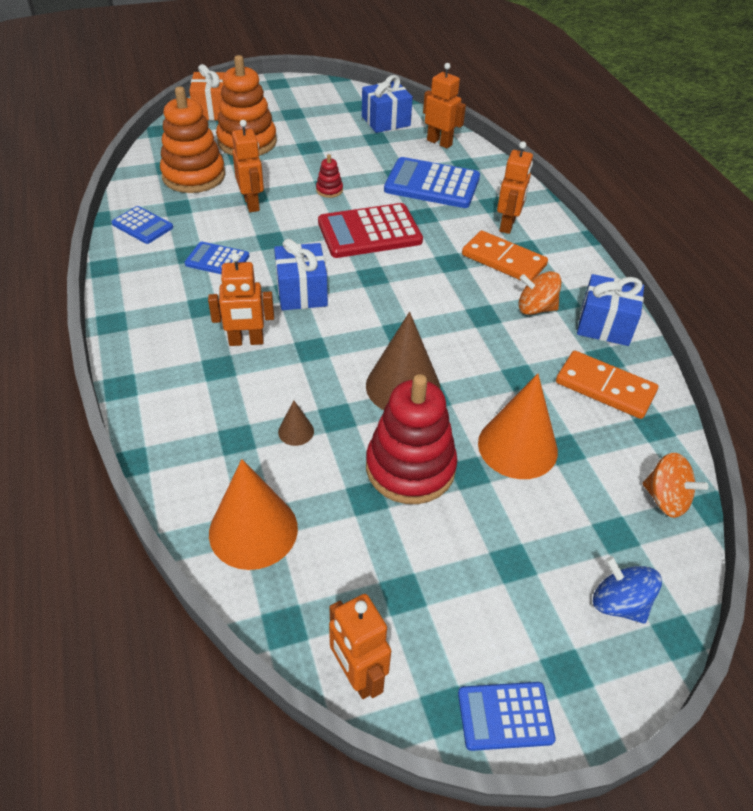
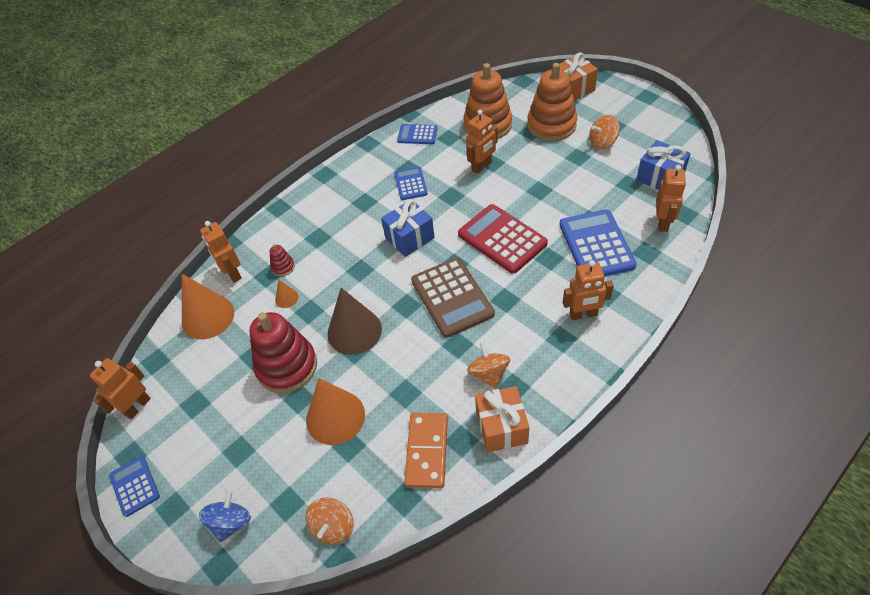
camera: 70 degrees right, 5 degrees up
(142, 226) = (417, 135): blue calculator -> blue calculator turned 90 degrees clockwise
(246, 341) = (346, 237): orange robot -> orange robot (232, 273)
(296, 431) = (286, 298): brown cone -> orange cone
(307, 128) = (602, 143): none -> orange spinning top
(329, 190) = (533, 194): red stacking toy -> red stacking toy (283, 267)
(418, 294) = (452, 297): none -> brown calculator
(503, 260) = (533, 330): orange domino -> none
(604, 325) = (501, 427): blue gift -> orange gift

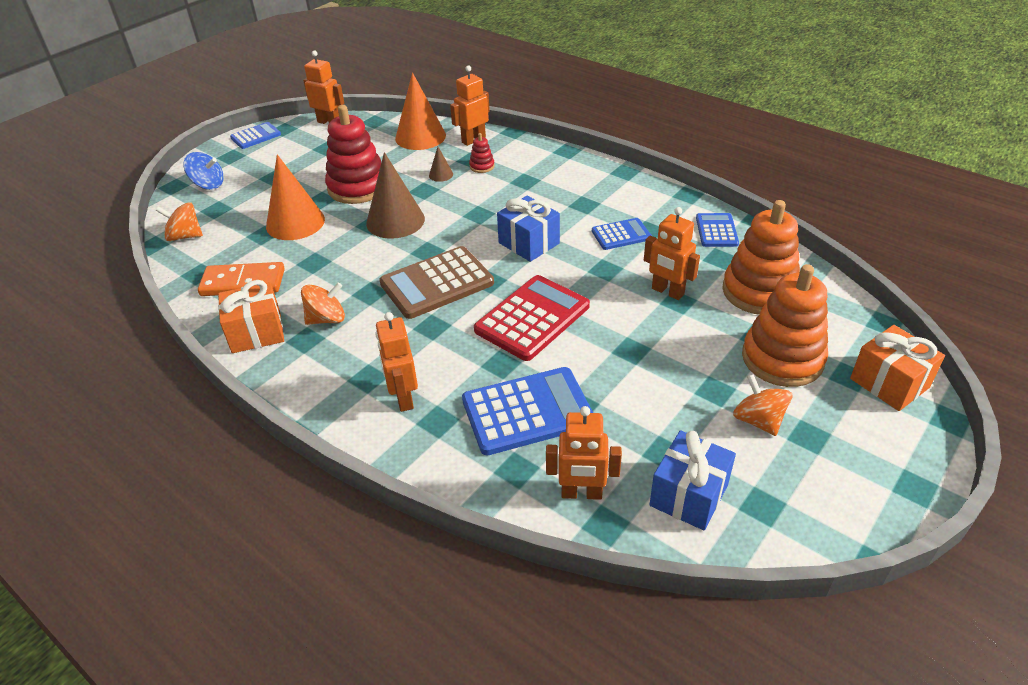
camera: 80 degrees right, 10 degrees down
(286, 298) = (441, 175): orange cone -> brown cone

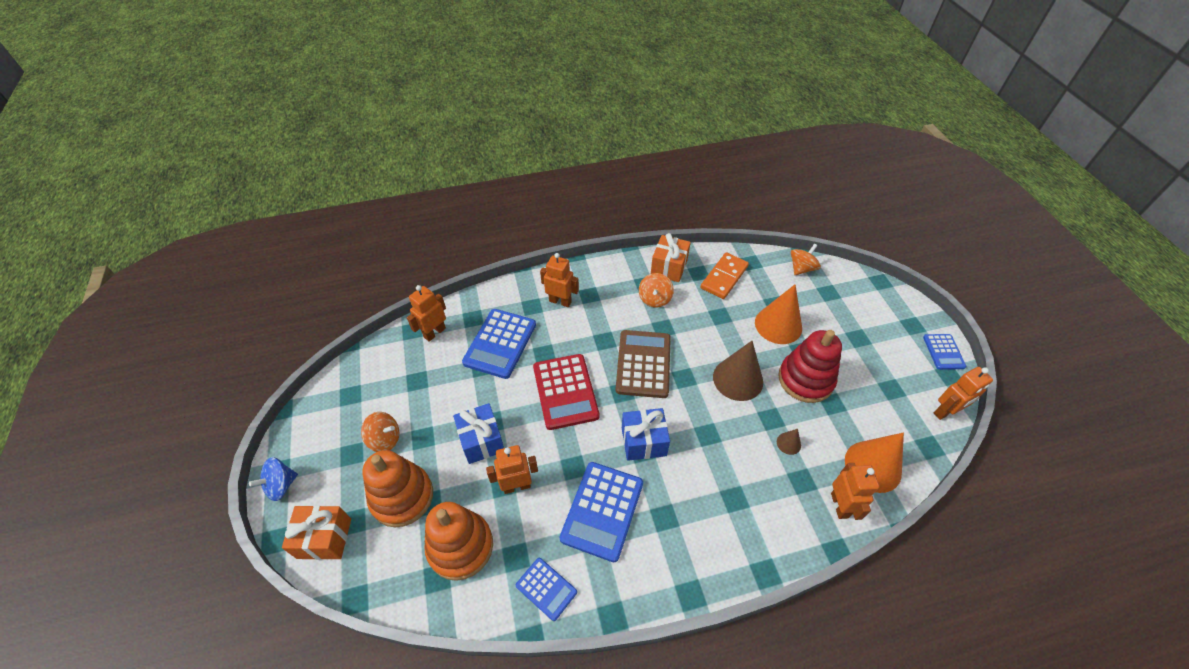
camera: 125 degrees right, 10 degrees up
(208, 185) = (870, 299): blue spinning top -> blue spinning top (281, 485)
(482, 166) = (783, 481): red stacking toy -> none
(621, 234) = (602, 510): blue calculator -> blue calculator, size x1.79
(689, 495) = (387, 371): blue gift -> blue gift (481, 441)

